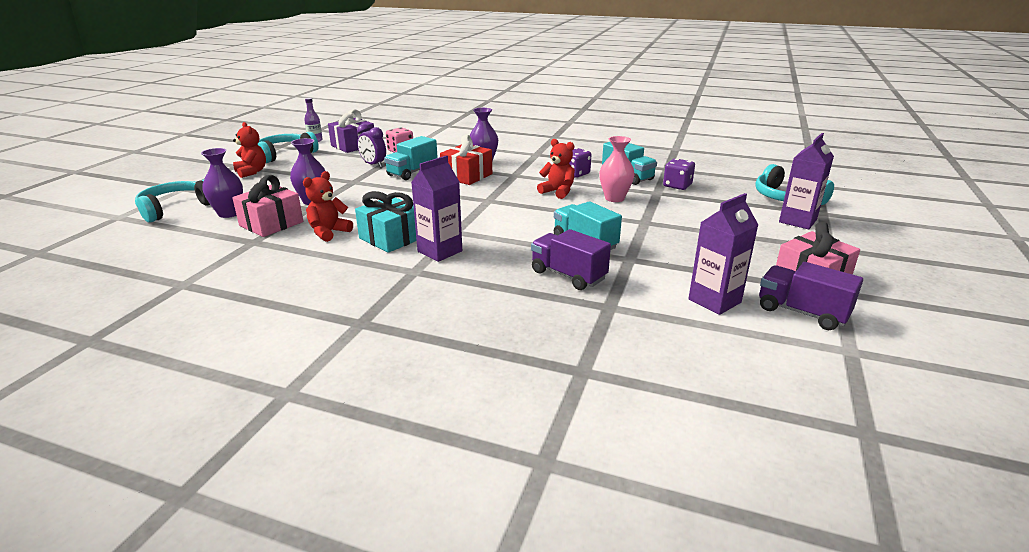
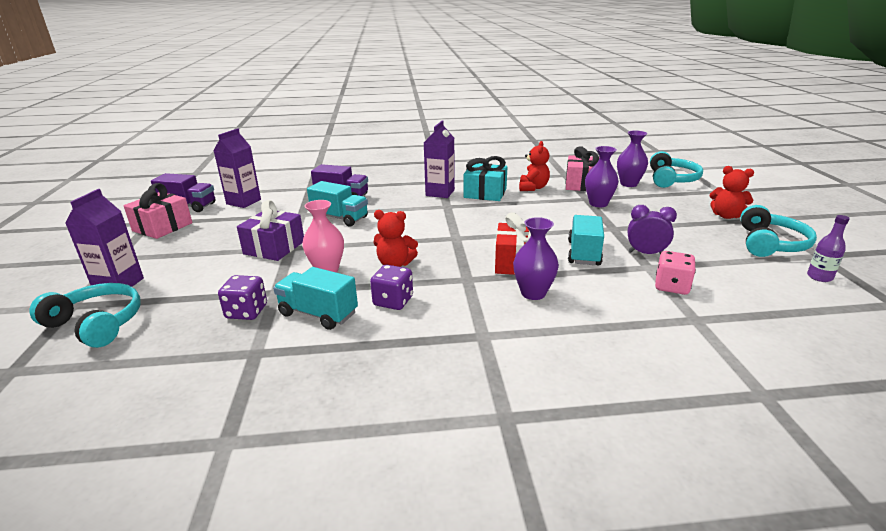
camera: 155 degrees right, 0 degrees up
(353, 146) = (749, 280): purple gift -> purple gift (274, 247)

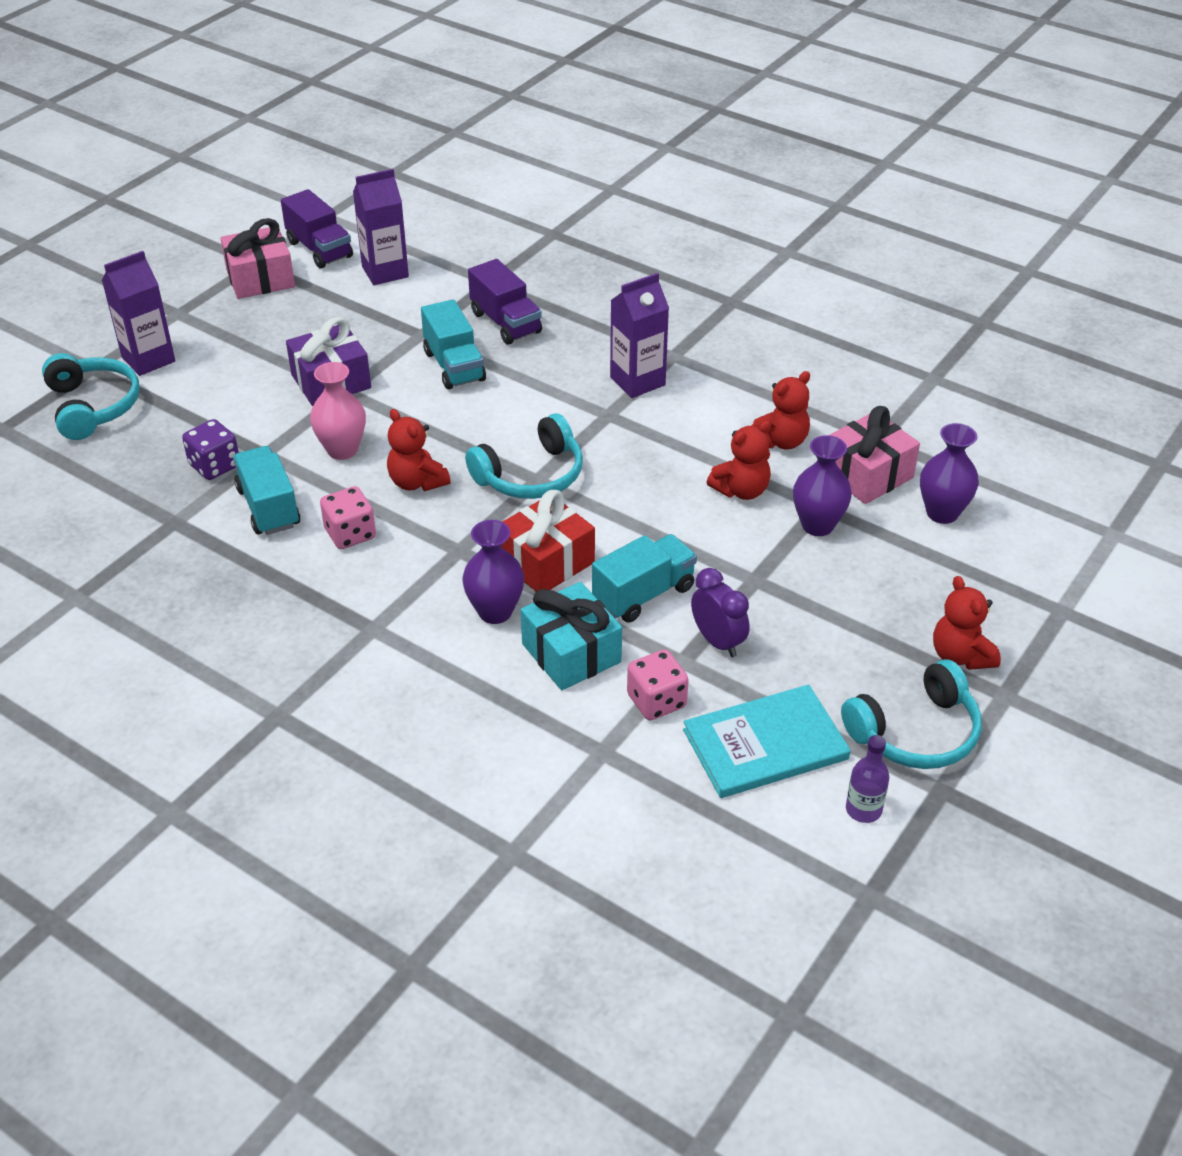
camera: 40 degrees right, 15 degrees up
(393, 301) = (350, 534): purple dice -> pink dice
(485, 193) = (695, 415): turquoise gift -> turquoise gift (571, 653)
(549, 206) = (741, 490): none -> red teddy bear
(671, 179) = (1034, 542): turquoise headphones -> turquoise headphones (531, 475)
(741, 277) = (765, 744): none -> turquoise book

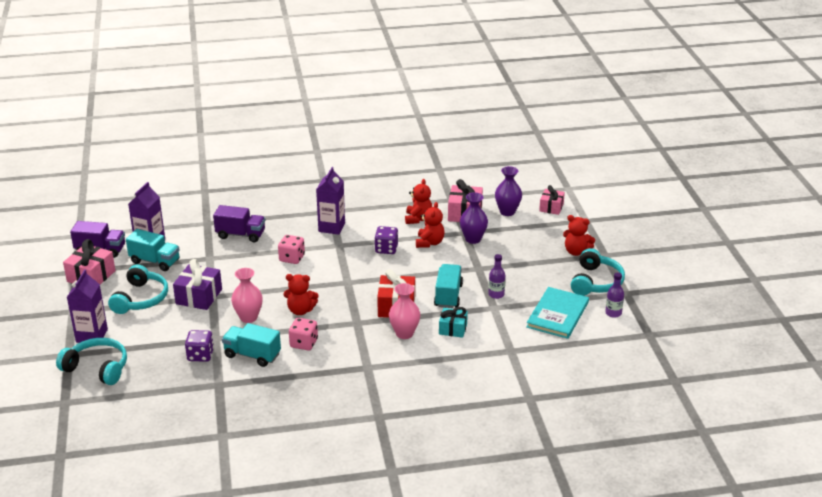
camera: 45 degrees left, 10 degrees down
(454, 366) = (245, 262): turquoise truck -> turquoise truck (155, 261)
(495, 612) = (404, 333): purple vase -> pink vase
(531, 475) = (343, 282): turquoise headphones -> turquoise headphones (141, 299)
(571, 653) = (453, 329): turquoise gift -> turquoise gift, size x0.65
(656, 701) = (504, 324): pink dice -> pink dice (292, 258)
(664, 461) = (386, 249): none -> purple dice
(718, 641) = (496, 294): purple clock -> purple bottle
(1031, 550) = (551, 207): none -> pink gift

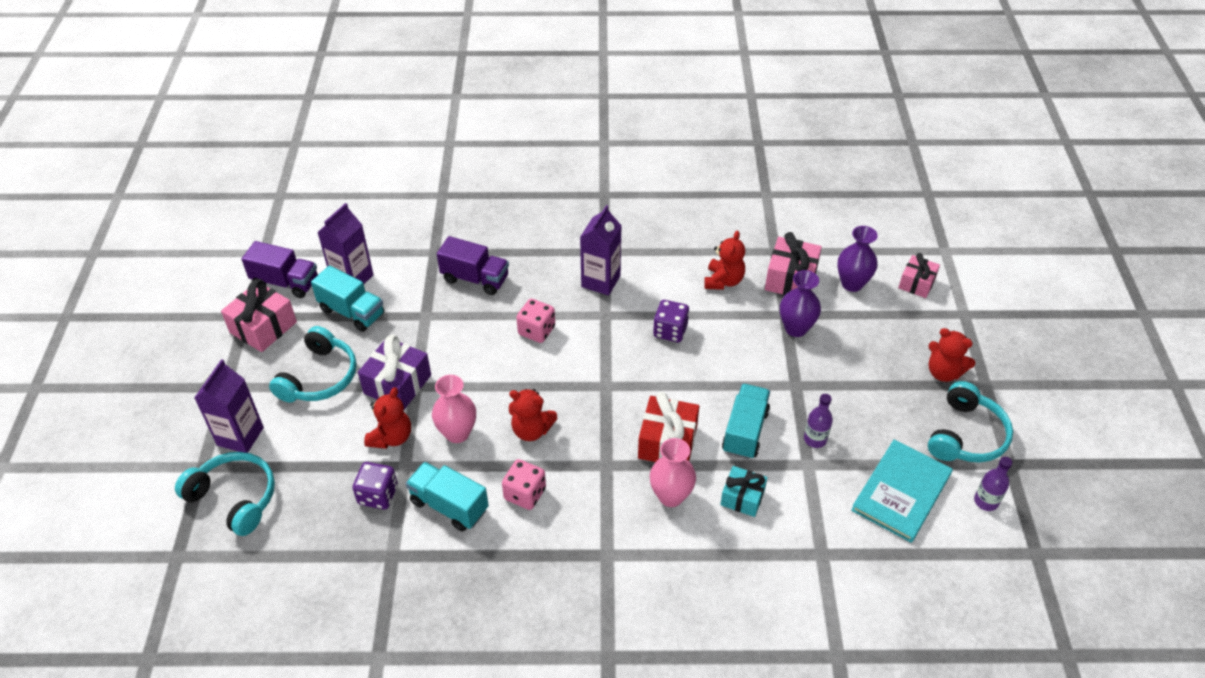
camera: 10 degrees right, 15 degrees up
(429, 243) = (733, 327): red teddy bear -> red teddy bear (391, 437)

